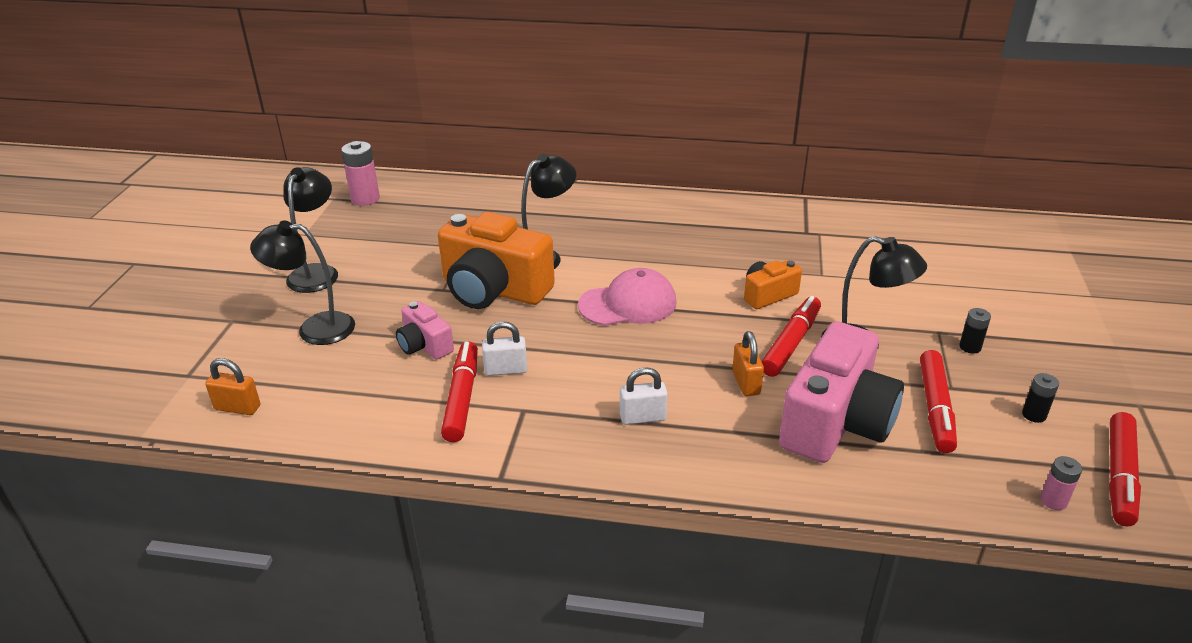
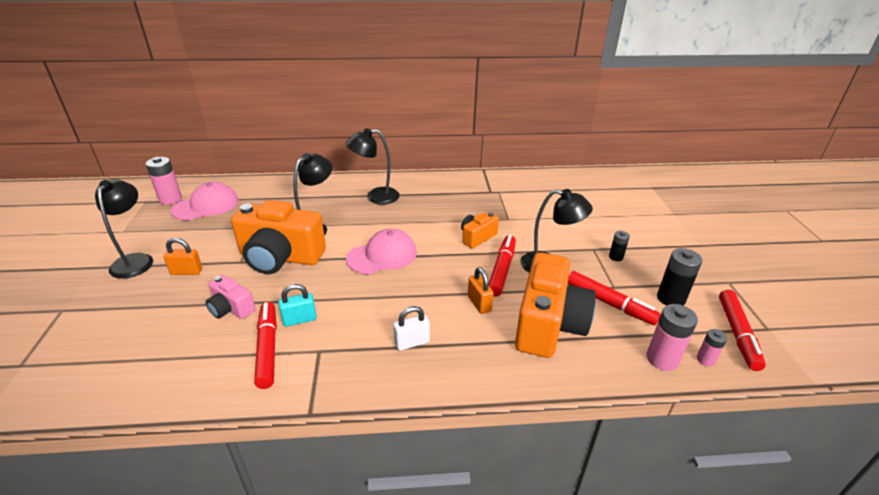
camera: 15 degrees left, 0 degrees up
(237, 408) = (69, 388): orange padlock -> orange padlock (186, 271)
(315, 328) = (136, 307): black lamp -> black lamp (375, 197)
(408, 212) = (206, 206): none -> pink cap
(506, 370) = (299, 319): white padlock -> turquoise padlock
(836, 422) = (548, 324): pink camera -> orange camera
(935, 408) = (609, 303): red marker -> red marker turned 45 degrees counterclockwise
(987, 490) = (662, 359): none -> pink battery
(1034, 415) = (670, 299): black battery -> black battery, size x1.75

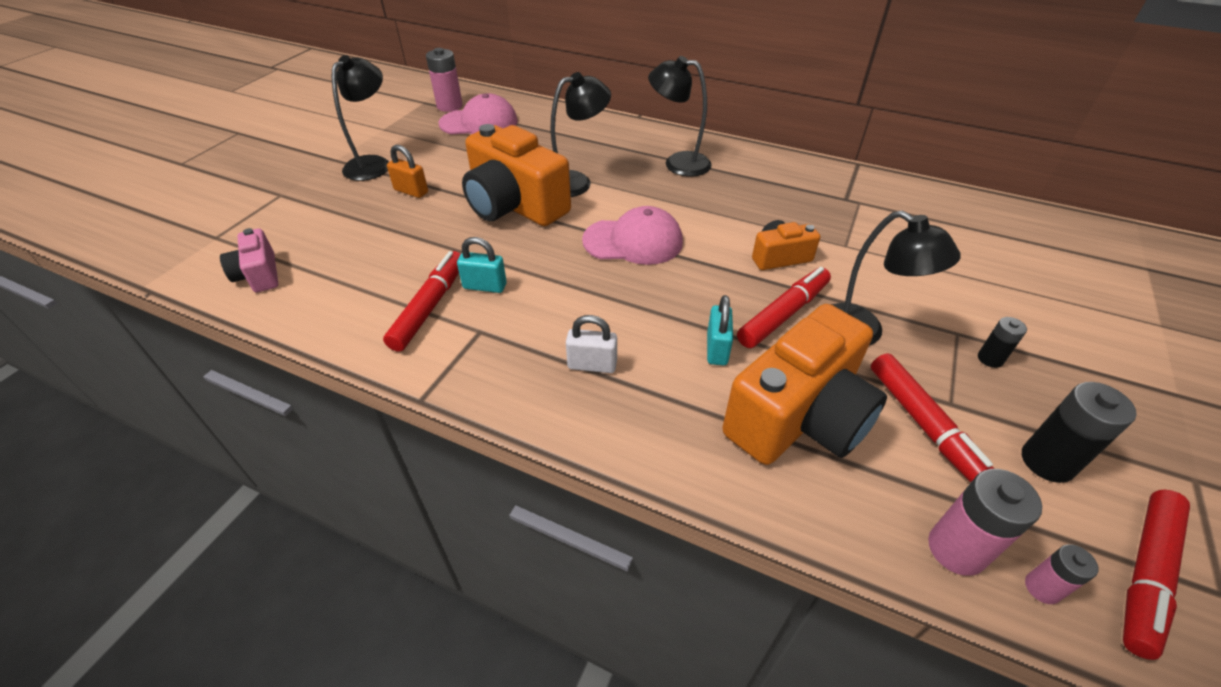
camera: 30 degrees right, 10 degrees up
(231, 309) = (425, 247): pink camera -> pink camera (259, 275)
(479, 303) = (717, 349): orange padlock -> turquoise padlock

